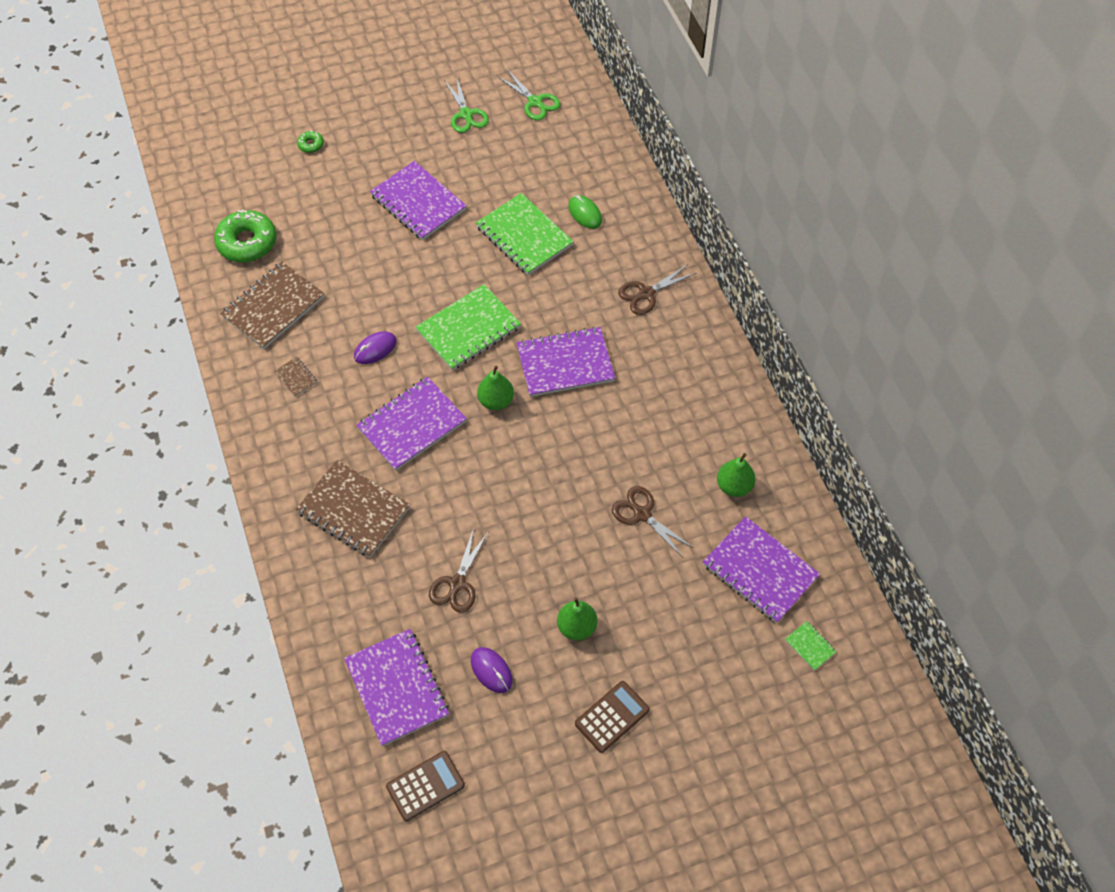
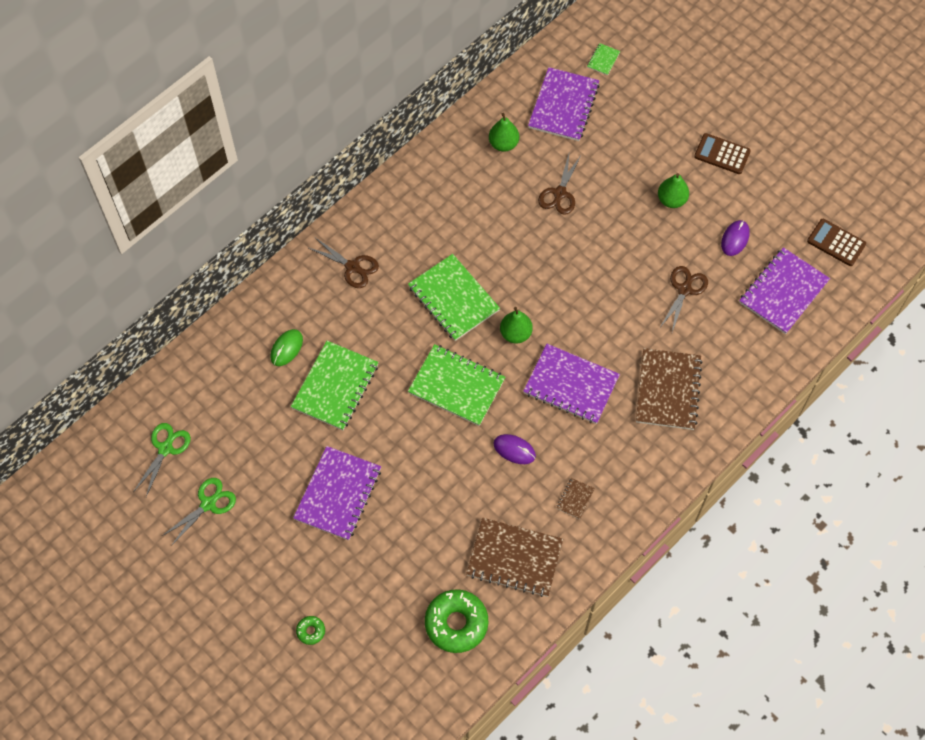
camera: 115 degrees left, 5 degrees up
(457, 583) = (684, 290): brown scissors -> brown scissors turned 60 degrees counterclockwise
(565, 363) = (453, 298): purple notebook -> green notebook

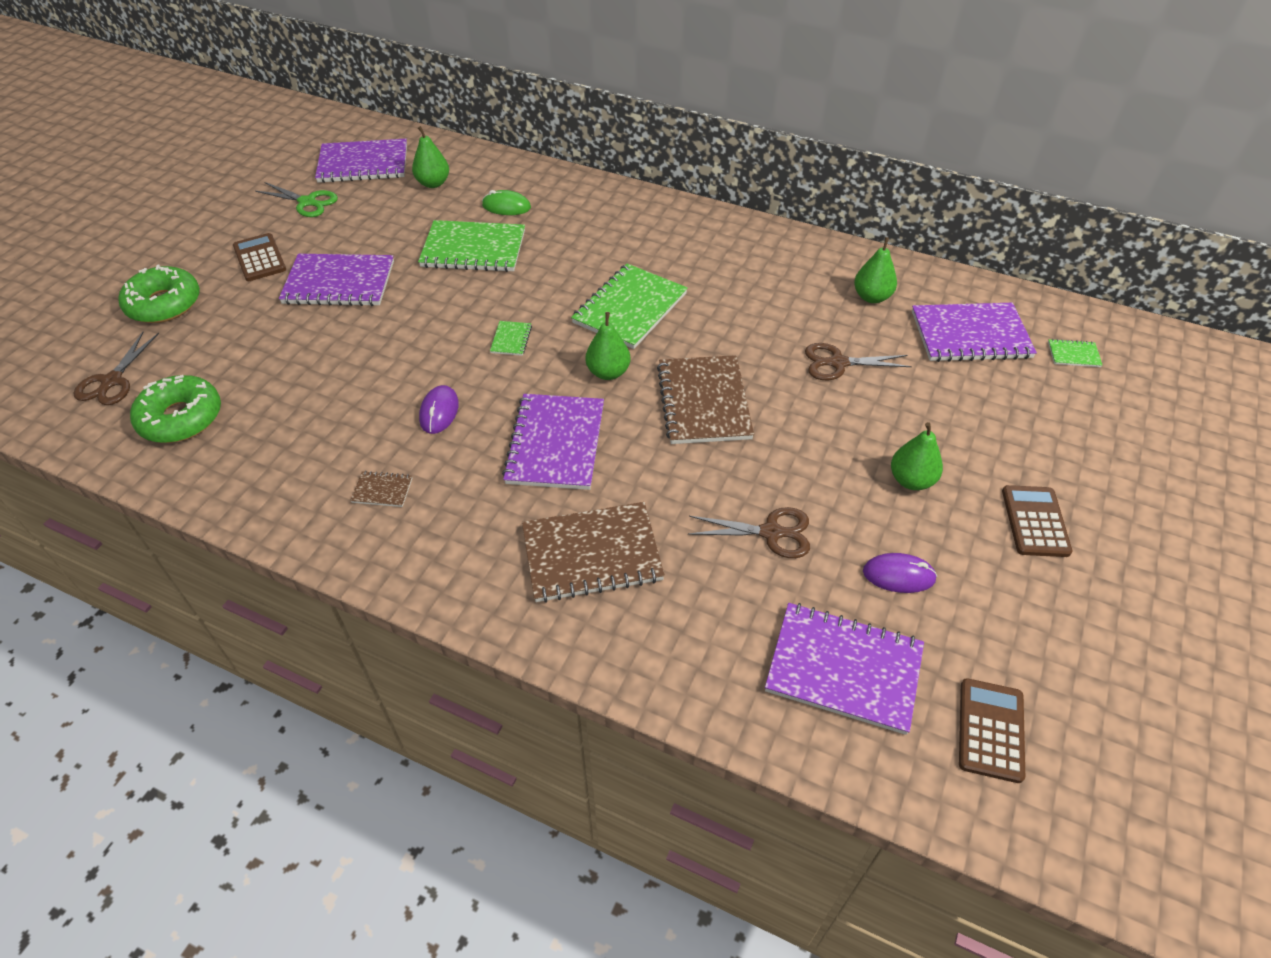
camera: 70 degrees right, 15 degrees down
(165, 448) = (363, 163): green scissors -> purple notebook
(225, 397) = (433, 183): none -> green pear
(277, 551) = (260, 258): none -> brown calculator
(311, 631) = (164, 304): green donut -> green donut, size x2.19
(352, 267) = (629, 225): brown scissors -> brown scissors (112, 381)
(456, 386) = (511, 339): green notebook -> green notebook, size x0.43
(514, 558) = (280, 450): brown notebook -> brown notebook (704, 402)

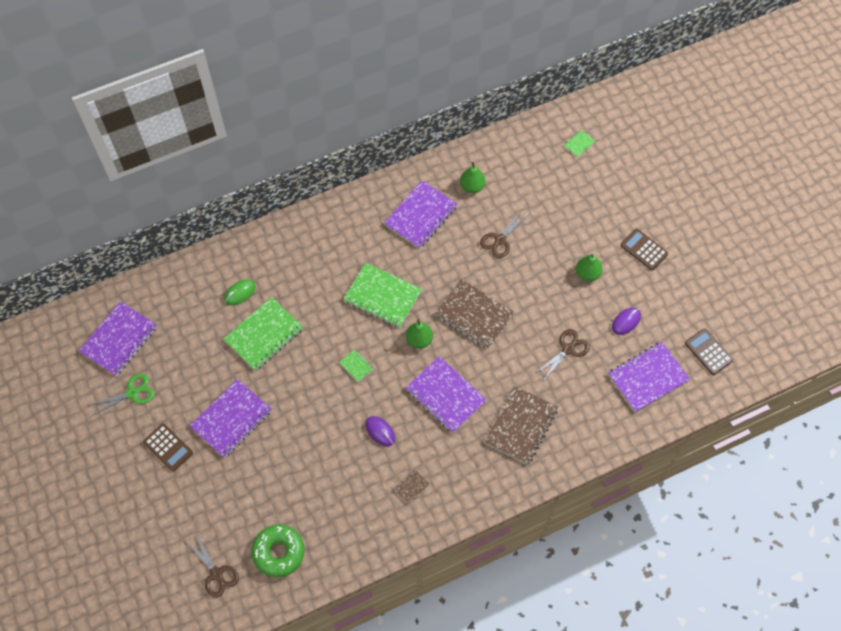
camera: 50 degrees left, 15 degrees up
(164, 304) = (167, 518): green donut -> none
(260, 258) = (168, 447): brown calculator -> brown calculator turned 150 degrees counterclockwise
(433, 183) = (179, 315): green pear -> none
(630, 308) = (382, 296): green notebook -> green notebook turned 45 degrees counterclockwise
(970, 335) = (532, 171): purple notebook -> purple notebook (420, 215)

